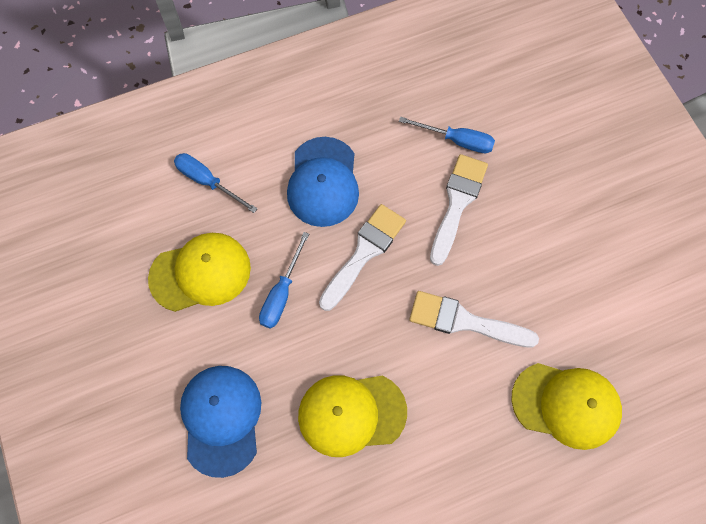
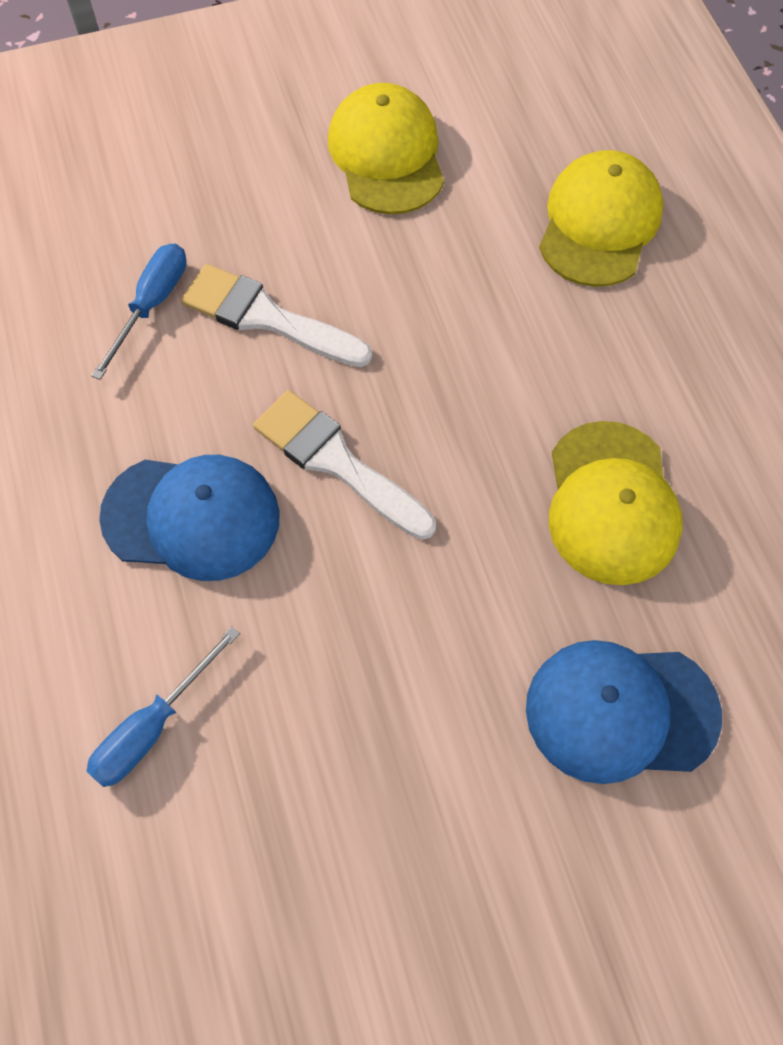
camera: 85 degrees left, 5 degrees down
(200, 273) = (344, 743): yellow cap -> yellow cap (387, 154)
(281, 293) = (398, 599): blue screwdriver -> none
(464, 321) = (468, 331): white brush -> none

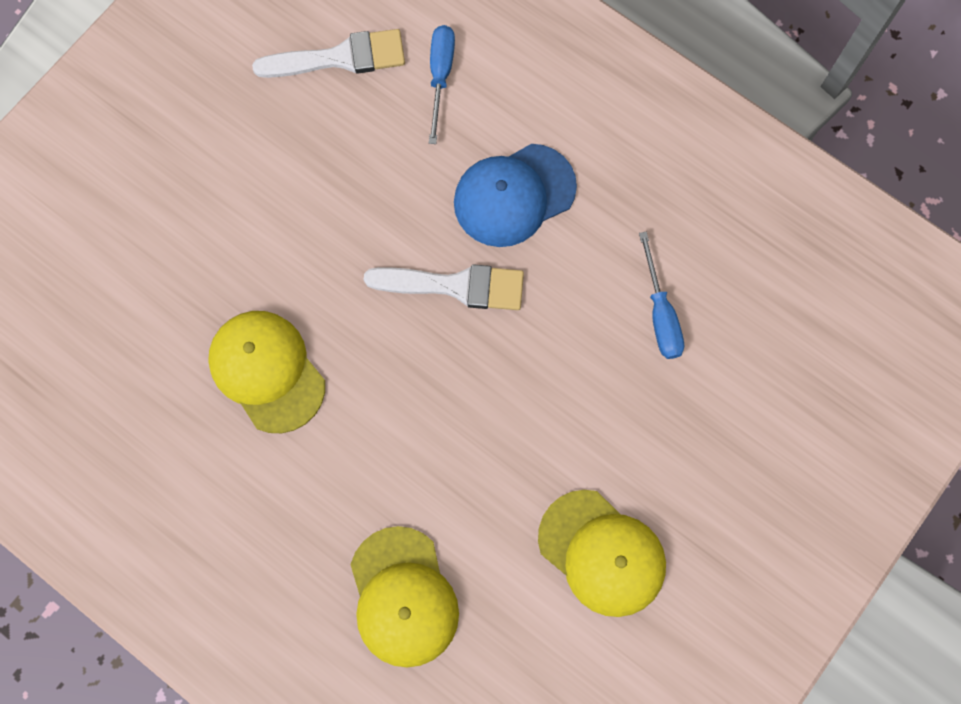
camera: 145 degrees right, 10 degrees up
(266, 317) = (578, 355): white brush -> white brush (340, 58)
(620, 711) = (191, 245): blue cap -> none

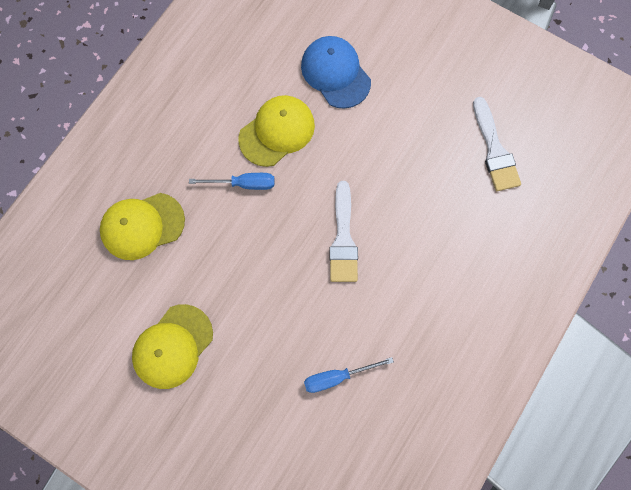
camera: 85 degrees right, 0 degrees up
(440, 76) = (491, 215): blue screwdriver -> blue screwdriver (243, 184)
(514, 195) = (411, 271): blue cap -> blue cap (335, 73)

